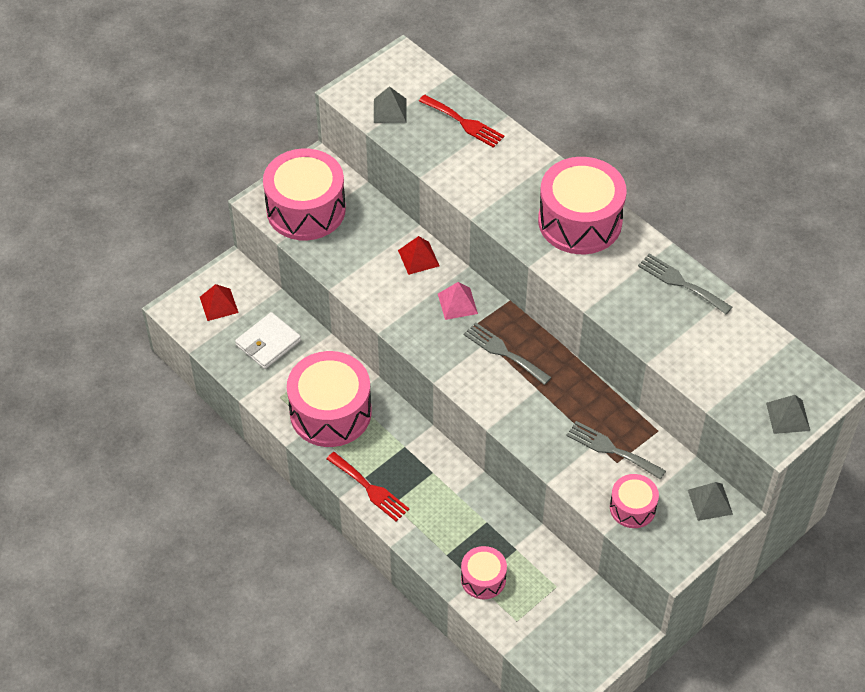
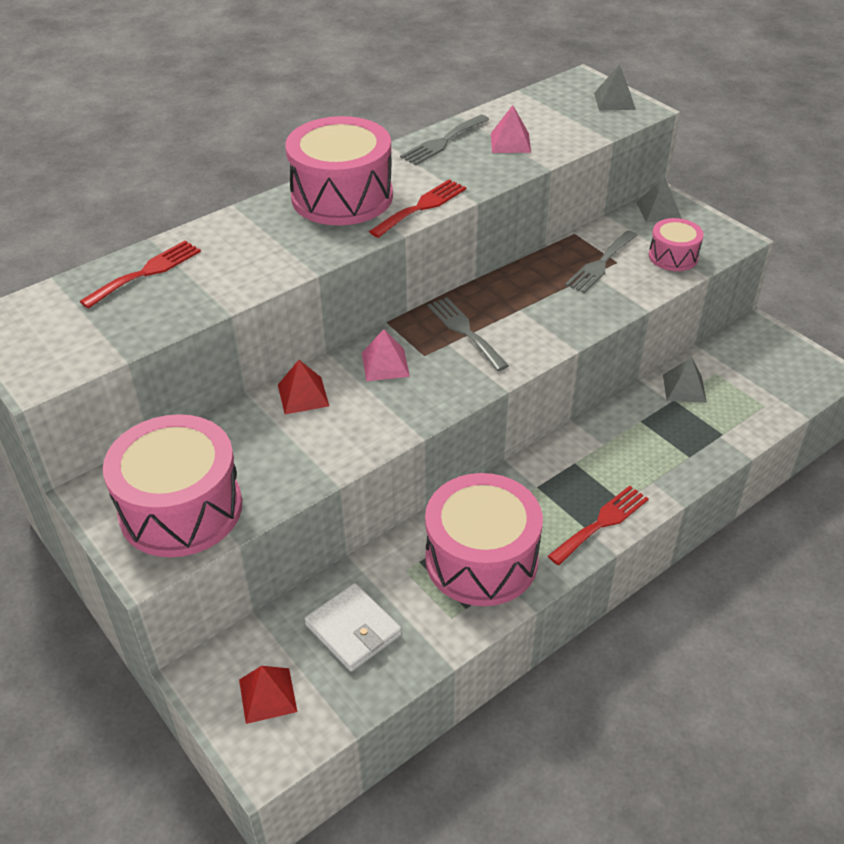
camera: 85 degrees left, 10 degrees down
(390, 110) = (93, 337): grey pyramid -> grey pyramid (684, 388)
(483, 579) = (716, 428): pink drum -> none
(503, 352) = (465, 331): grey fork -> grey fork turned 105 degrees clockwise
(571, 274) = (421, 207): none -> red fork
(688, 332) = (510, 142): none -> pink pyramid

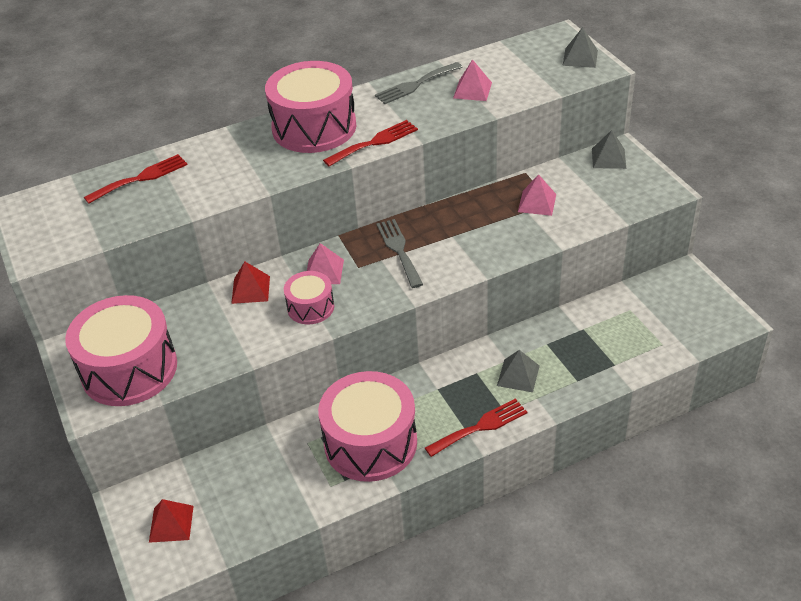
camera: 15 degrees right, 0 degrees up
(353, 630) = (251, 484): white wallet -> none
(600, 264) = (537, 203): grey fork -> pink pyramid
(673, 256) = (604, 202): pink drum -> pink drum (310, 307)
(684, 388) = (596, 319): grey pyramid -> grey pyramid (518, 375)

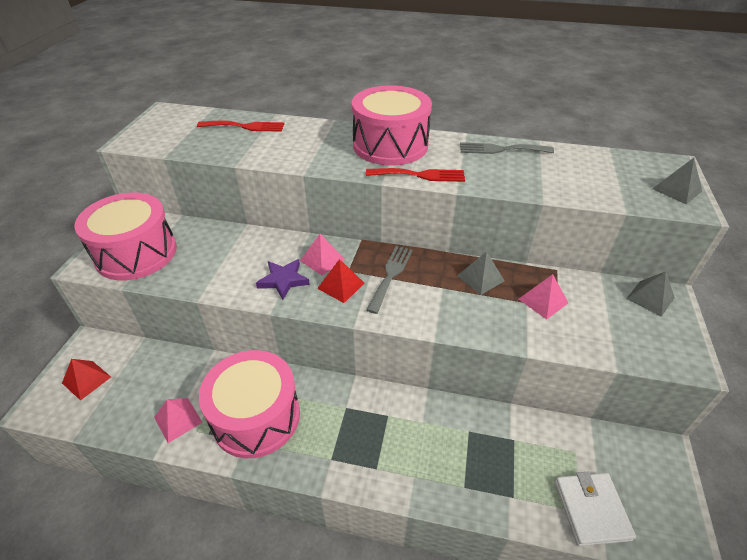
camera: 35 degrees right, 0 degrees up
(250, 289) = (263, 244): red pyramid -> red pyramid (341, 285)
(310, 307) = (283, 280): pink drum -> purple star
(472, 90) = (544, 173): pink pyramid -> pink pyramid (178, 419)
(480, 427) = (344, 467): red fork -> none
(518, 375) = (418, 443): grey pyramid -> grey pyramid (480, 278)
(668, 338) = (591, 510): none -> white wallet

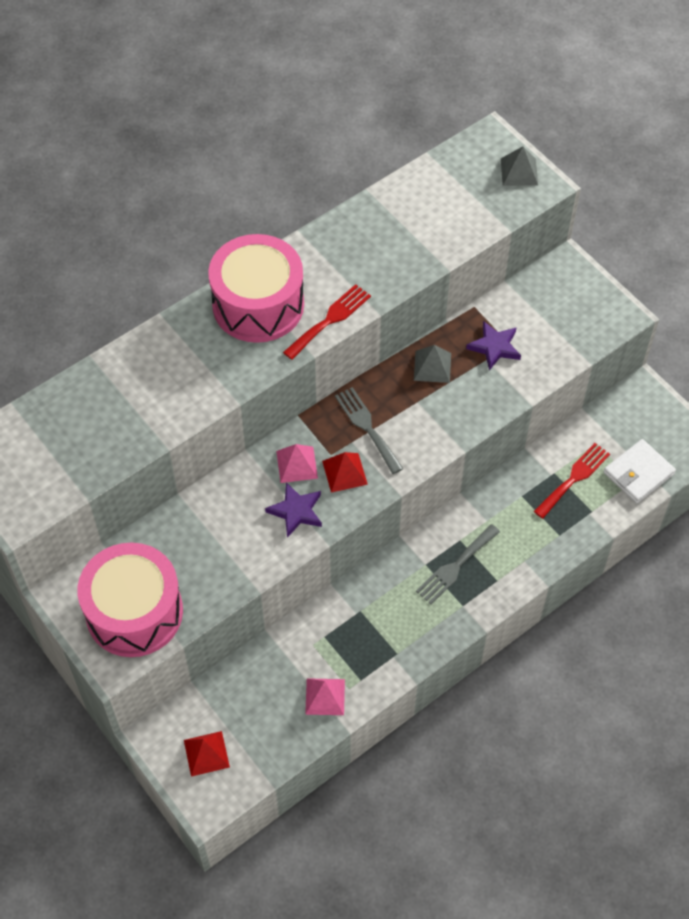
camera: 50 degrees left, 15 degrees up
(245, 126) = (92, 398): red fork -> red fork (574, 478)
(256, 416) = (375, 635): pink drum -> none
(501, 149) = (351, 230): grey fork -> grey fork (455, 566)
(543, 300) = (494, 347): pink pyramid -> purple star
(591, 510) = (638, 473): white wallet -> white wallet turned 75 degrees counterclockwise
(650, 298) = (557, 277): grey pyramid -> none

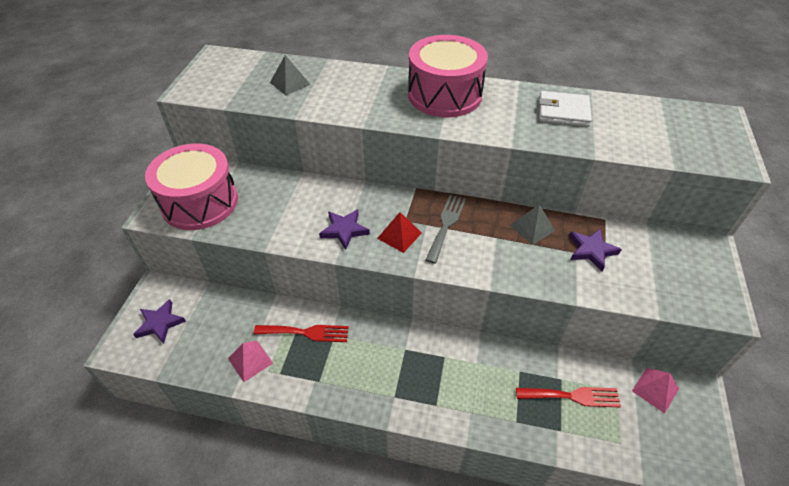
camera: 50 degrees right, 10 degrees down
(206, 753) = (160, 323): red pyramid -> purple star
(297, 464) = (380, 209): pink pyramid -> pink pyramid (655, 389)
(330, 320) = (476, 128): red fork -> red fork (306, 332)
(455, 566) = (421, 369): grey fork -> none
(519, 172) = (723, 144): grey pyramid -> grey pyramid (290, 83)
(638, 473) = (631, 441): white wallet -> white wallet (563, 112)

